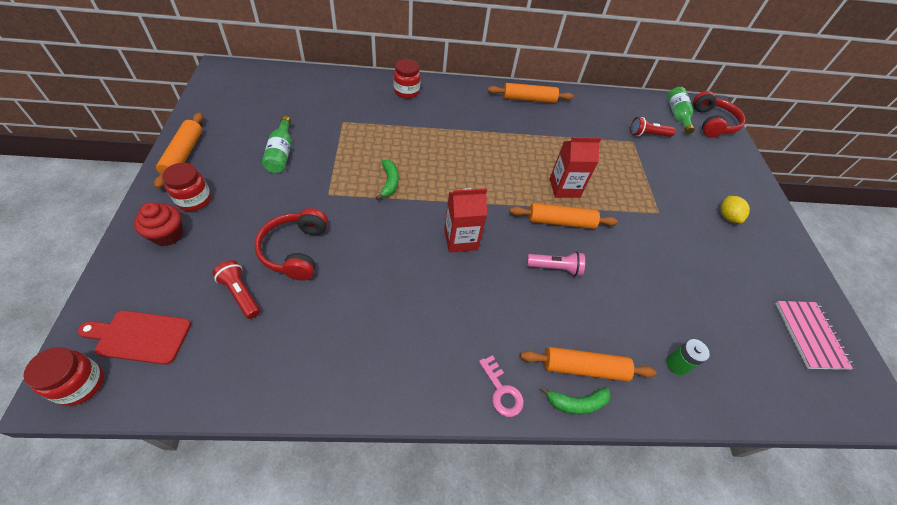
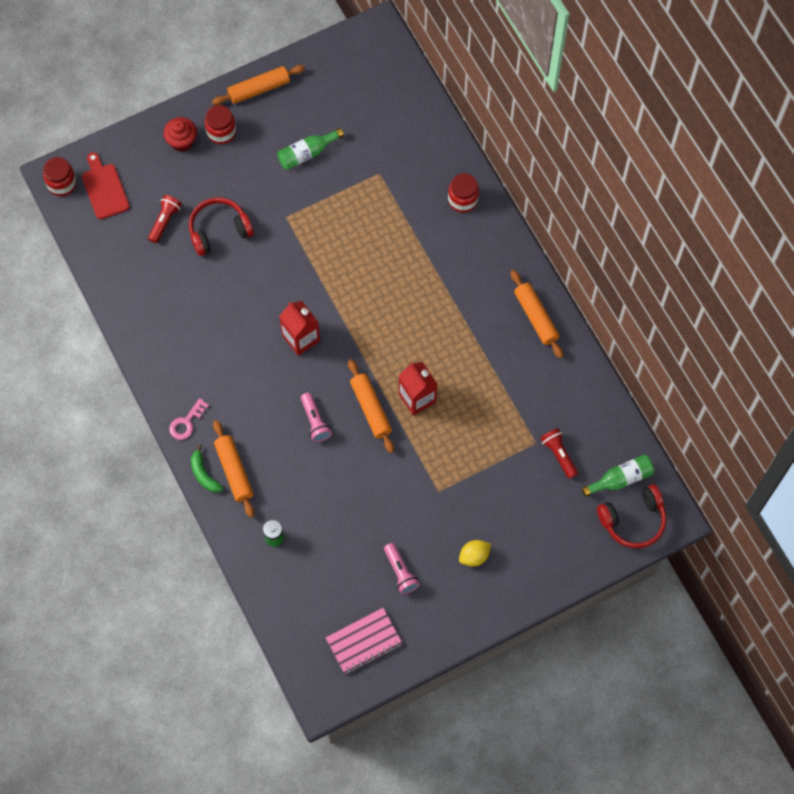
camera: 70 degrees right, 15 degrees up
(389, 182) = (328, 253): green banana -> none
(735, 273) = (400, 572): none -> pink flashlight

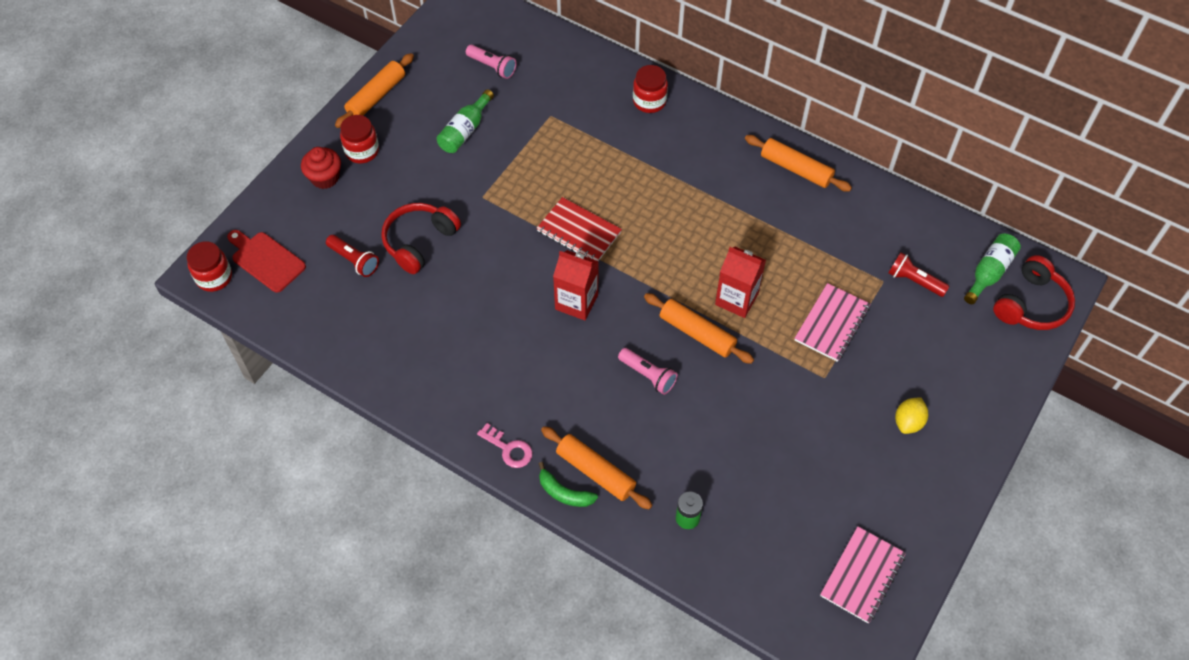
camera: 30 degrees left, 10 degrees down
(165, 221) = (354, 260): red flashlight -> red flashlight turned 135 degrees clockwise
(186, 422) = (509, 449): pink key -> pink key turned 60 degrees counterclockwise
(338, 283) = (579, 231): none -> red notebook
(400, 572) = (846, 480): pink flashlight -> pink flashlight (492, 67)
(473, 454) = (831, 323): none -> pink notebook

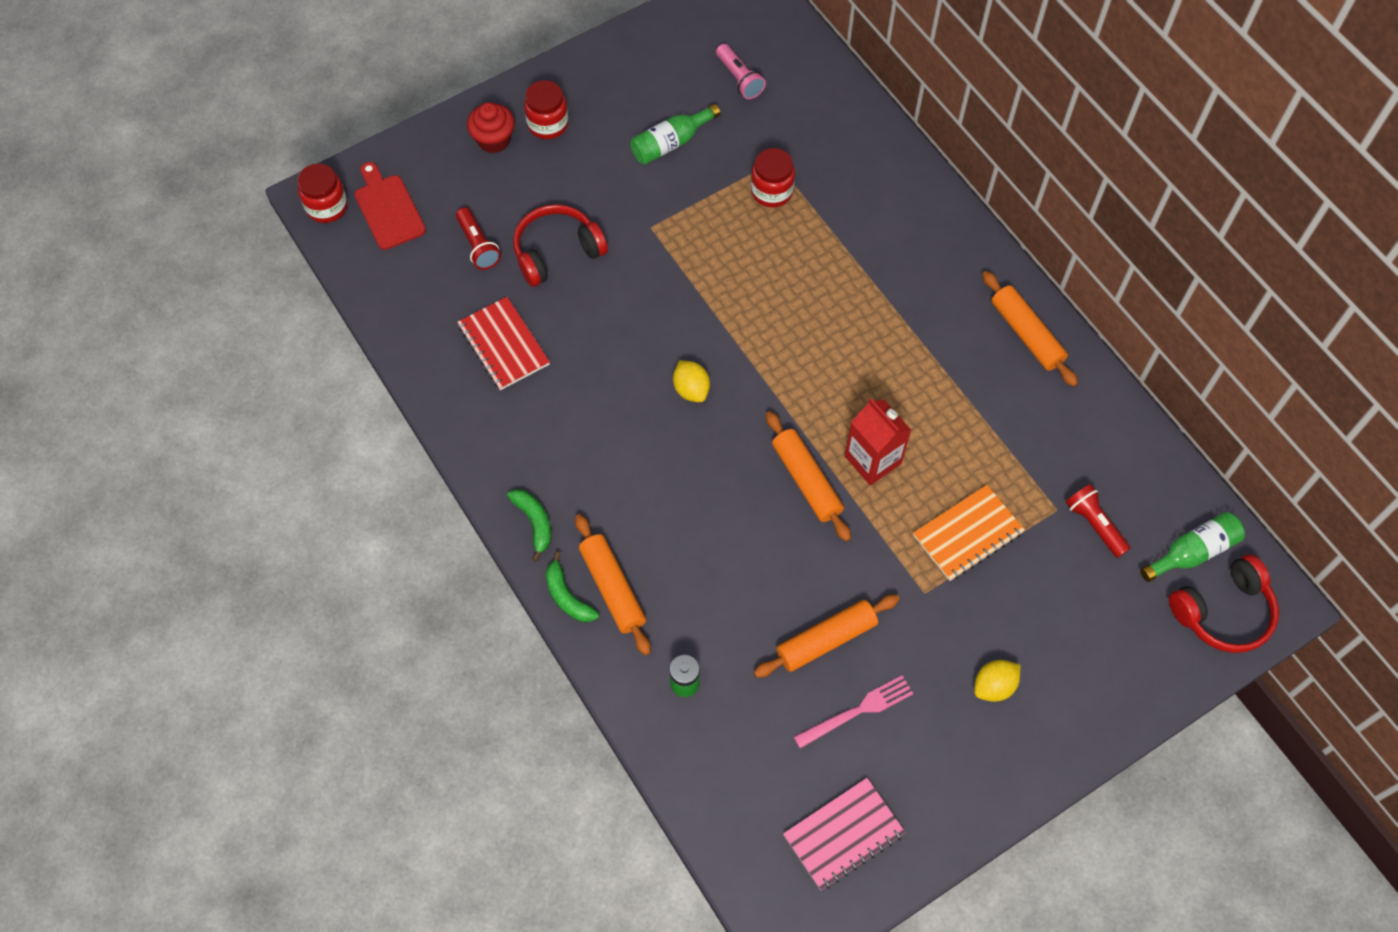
camera: 25 degrees right, 5 degrees up
(376, 96) = (594, 66): orange rolling pin -> orange rolling pin (826, 640)
(509, 449) = (534, 522): pink key -> green banana
(576, 302) = (691, 389): red carton -> yellow lemon
(579, 231) = (736, 309): red notebook -> red notebook (504, 345)
(648, 375) = (726, 505): pink flashlight -> none
(649, 101) = (897, 187): red jar -> red jar (771, 191)
(823, 482) = (857, 711): none -> pink fork
(831, 323) = (967, 534): pink notebook -> orange notebook

